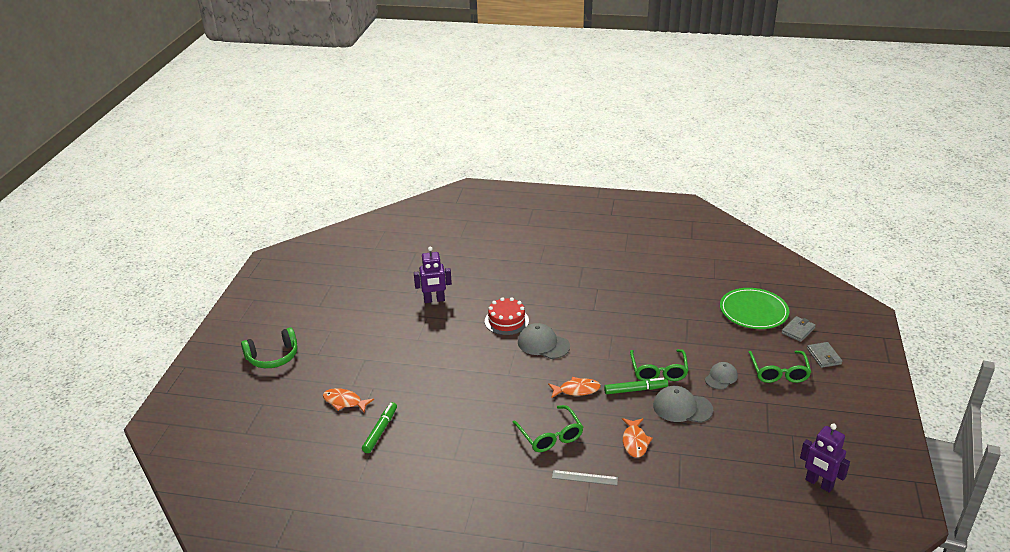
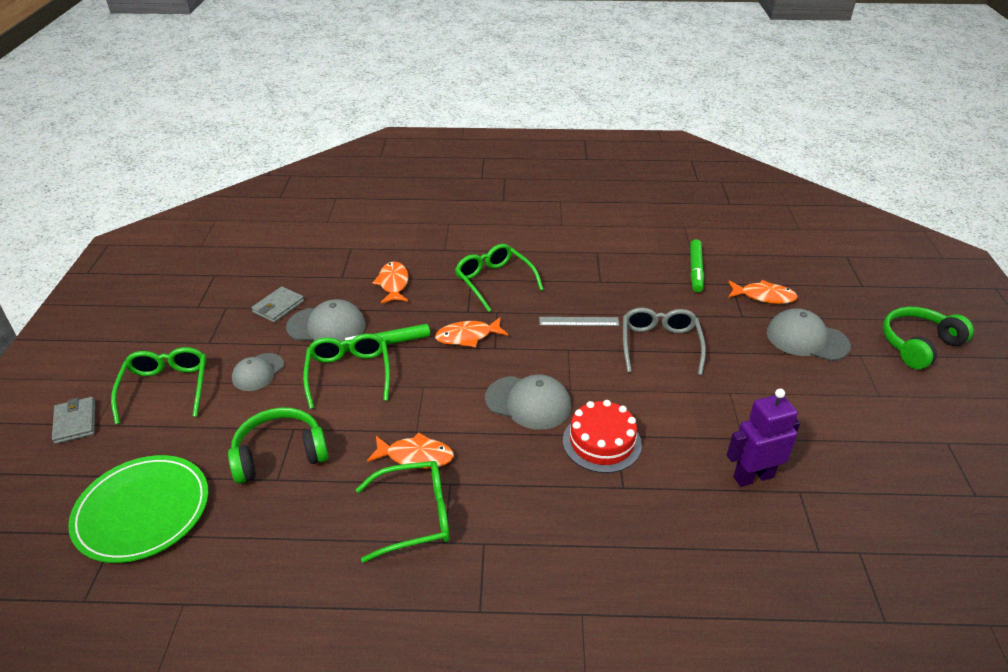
camera: 170 degrees right, 5 degrees up
(342, 367) = (806, 339): none -> grey cap
(444, 372) = (660, 345): none -> grey glasses
(584, 477) = (450, 247): grey ruler -> grey ruler (579, 321)
(611, 298) = (415, 516): none -> green glasses
(612, 323) = (416, 456): none -> orange fish
(690, 330) = (280, 454): none -> green headphones
(798, 330) = (84, 471): grey wallet -> grey wallet (278, 307)
(819, 484) = (197, 262): purple robot -> none

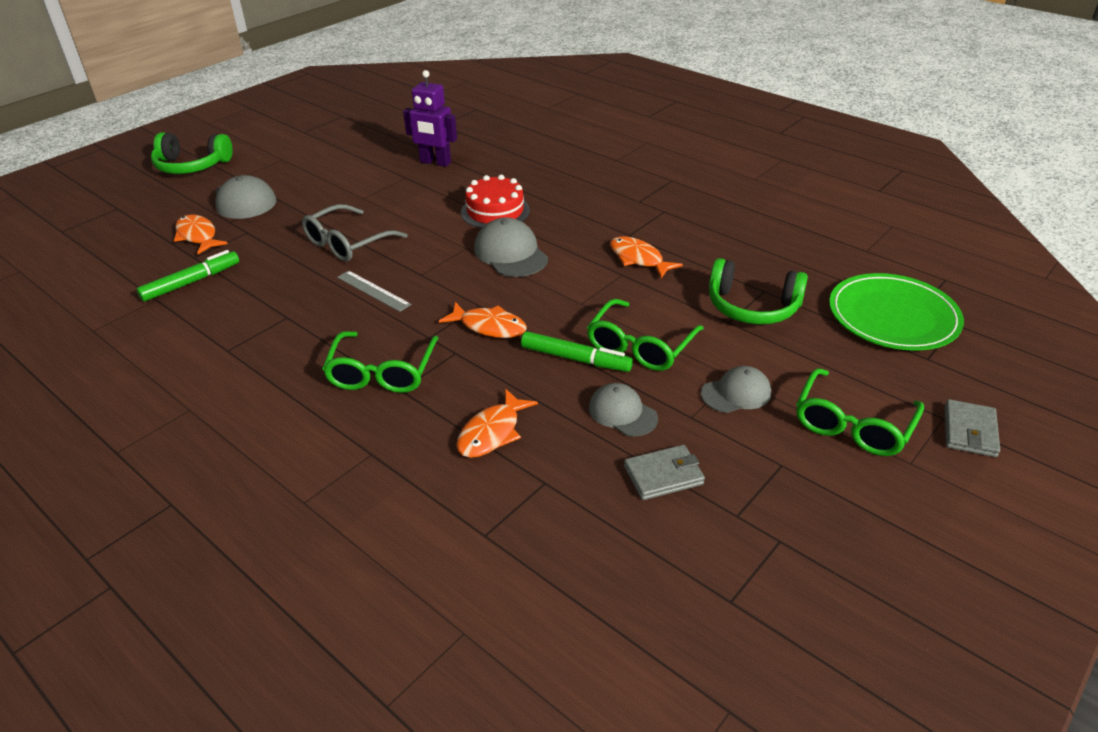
camera: 140 degrees left, 0 degrees up
(326, 326) = (622, 413): grey cap -> grey cap, size x0.66
(415, 516) = (671, 229): green glasses -> none

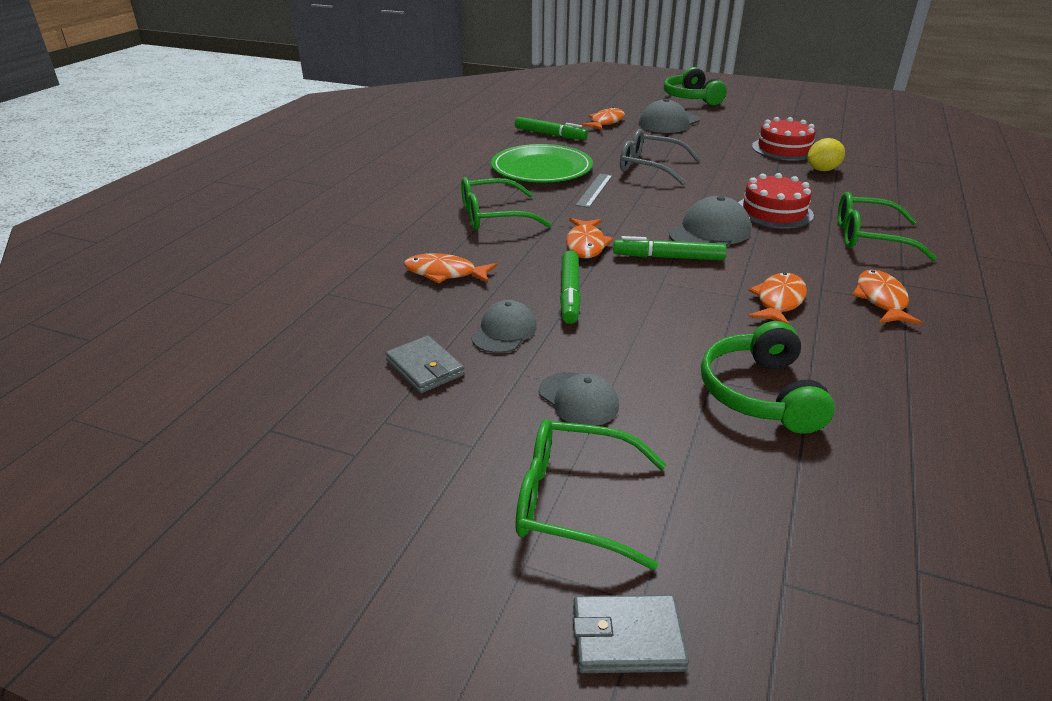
camera: 70 degrees right, 5 degrees down
(375, 163) = (784, 149): none -> red cake
(435, 162) = (822, 170): purple robot -> yellow lemon
(541, 288) = (668, 257): none -> green marker
(640, 346) = (617, 326): green glasses -> green glasses (868, 237)
(656, 218) = (881, 300): none -> orange fish
(893, 316) = (867, 536): green plate -> green plate (541, 168)

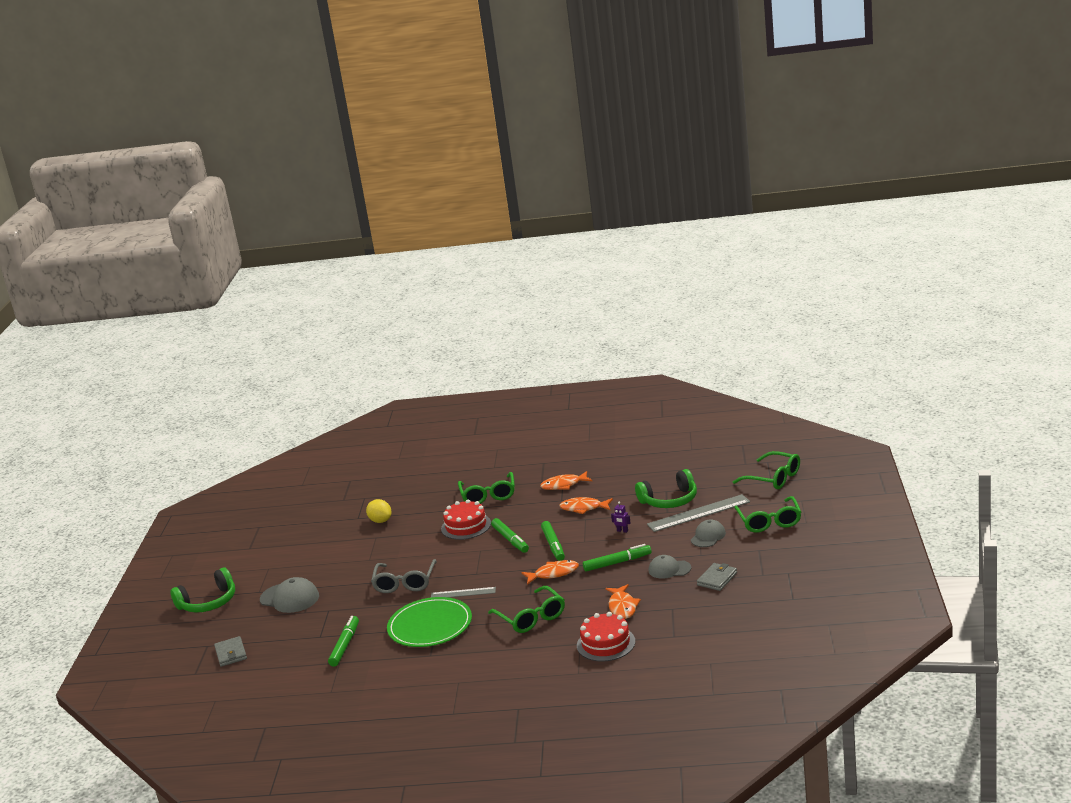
camera: 105 degrees left, 10 degrees down
(605, 122) = (299, 628): orange fish -> none
(627, 637) = (816, 499): grey wallet -> grey wallet (231, 653)
(670, 318) = (622, 531): none -> purple robot
(681, 414) = (698, 513): none -> grey ruler
(709, 232) = (510, 540): grey cap -> green marker
(784, 149) = (340, 540): red cake -> red cake (606, 643)
(801, 596) = (774, 478): none -> green glasses

